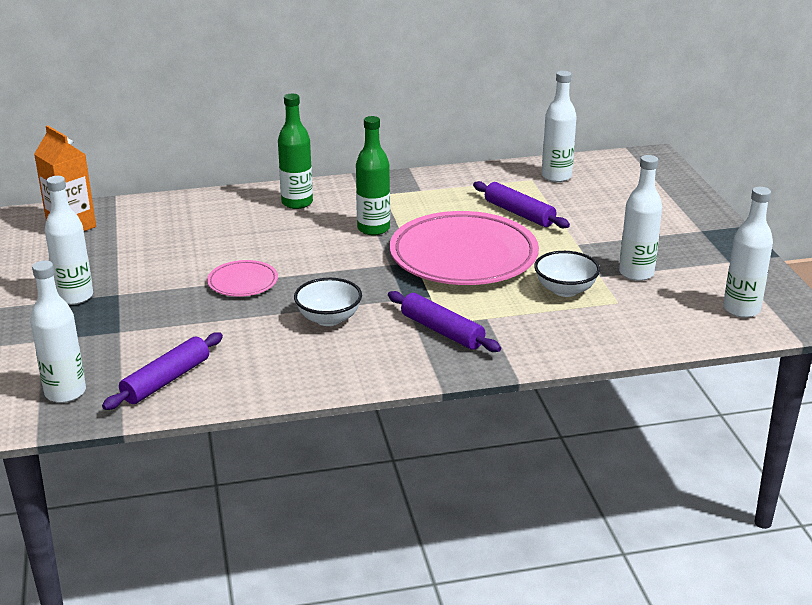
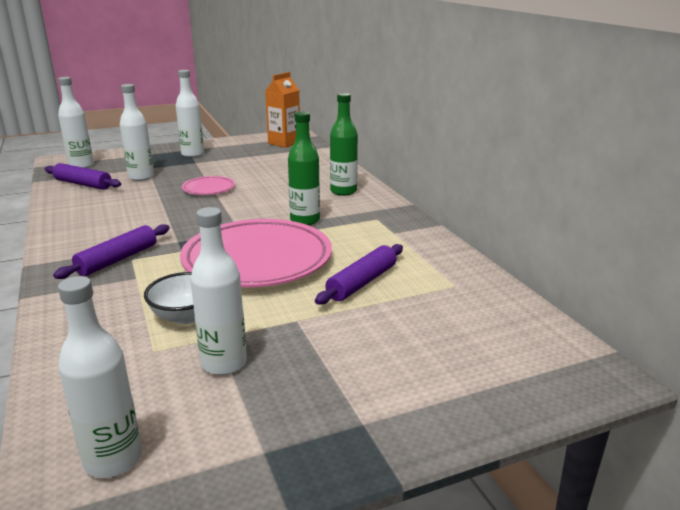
camera: 80 degrees right, 5 degrees down
(329, 319) = (149, 218): white bowl -> none
(556, 176) = (474, 300): white bottle -> white bottle (141, 177)

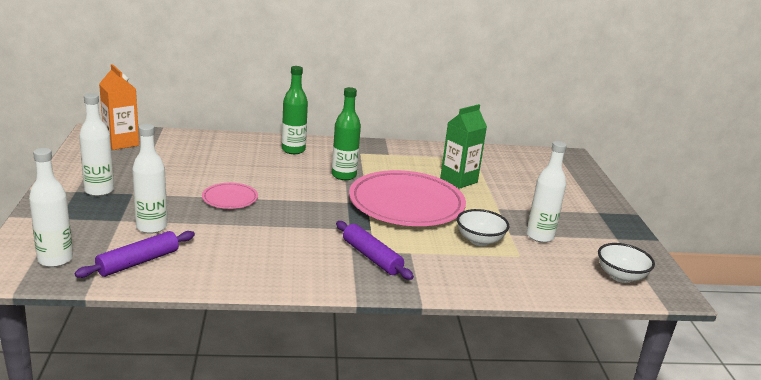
camera: 75 degrees left, 0 degrees up
(113, 460) = (620, 276): white bottle -> white bowl
(362, 282) = (458, 180): purple rolling pin -> green carton

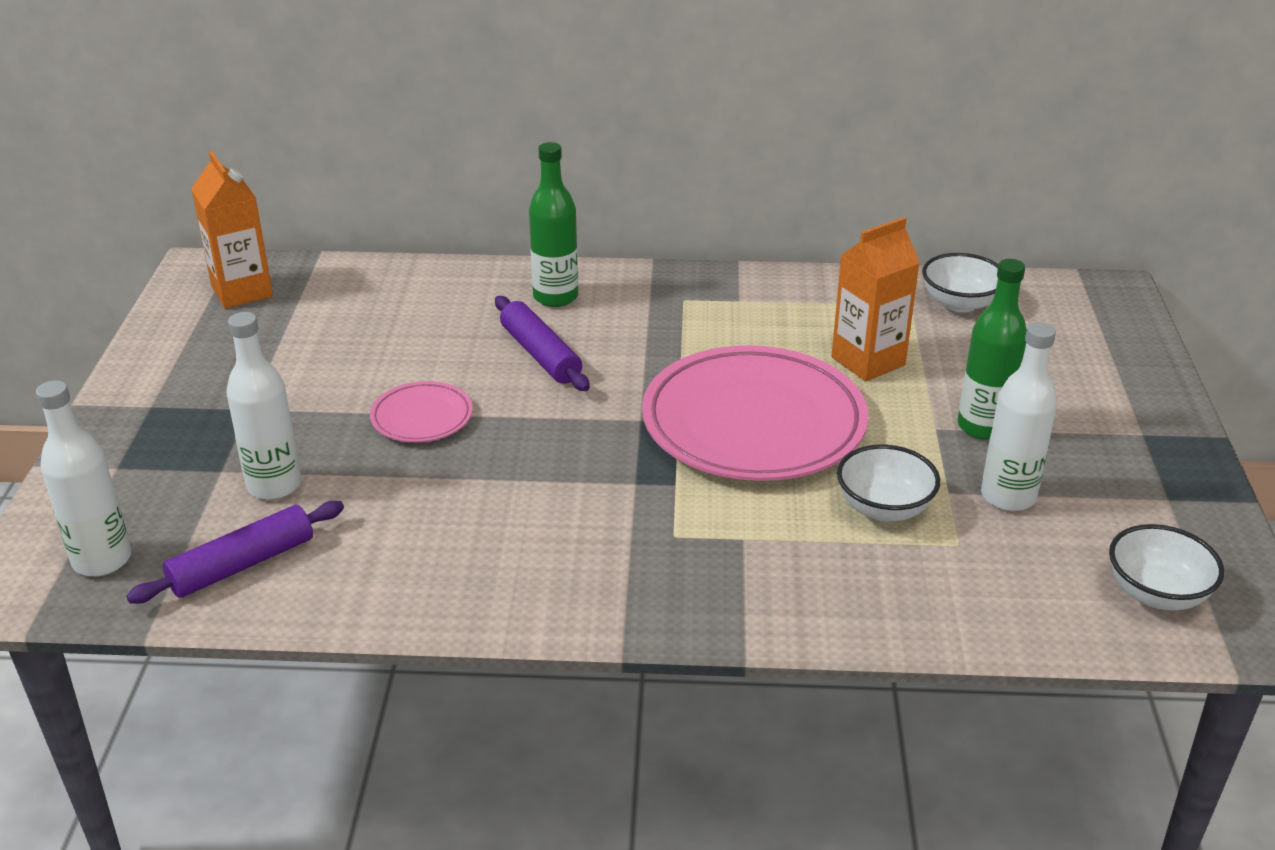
camera: 10 degrees right, 10 degrees up
(99, 191) = (192, 404): white bottle -> none
(344, 175) = (643, 356): green bottle -> green bottle (983, 427)
(371, 257) = (666, 550): purple rolling pin -> purple rolling pin (540, 354)
(458, 180) = (868, 361): green carton -> orange carton
(498, 158) = (960, 303): none -> white bowl

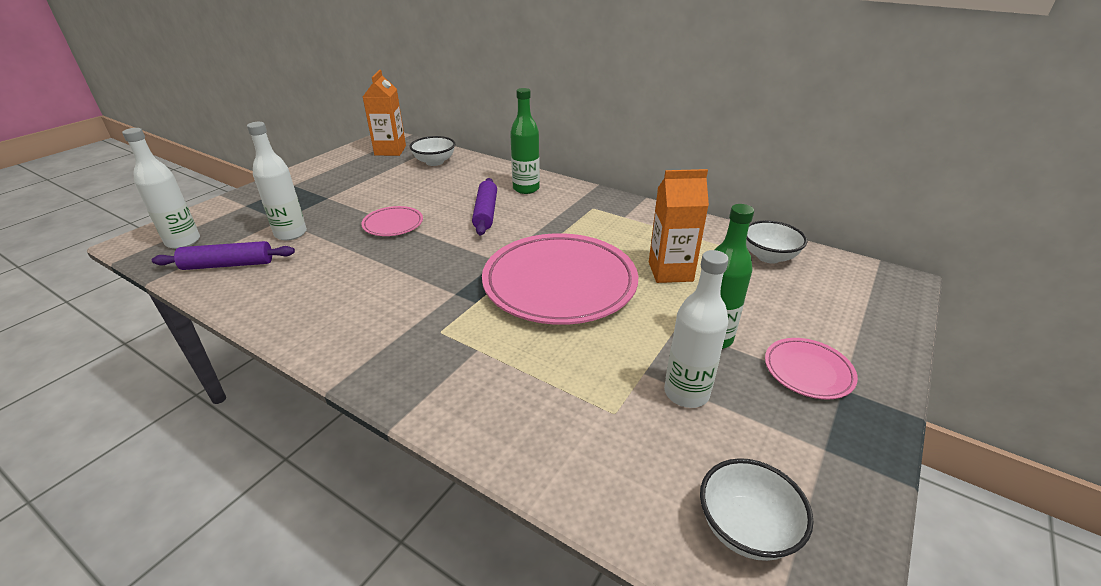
camera: 30 degrees right, 0 degrees up
(884, 508) = (587, 366): white bowl -> white bowl (434, 162)
(1100, 428) = (808, 371): none -> pink plate

